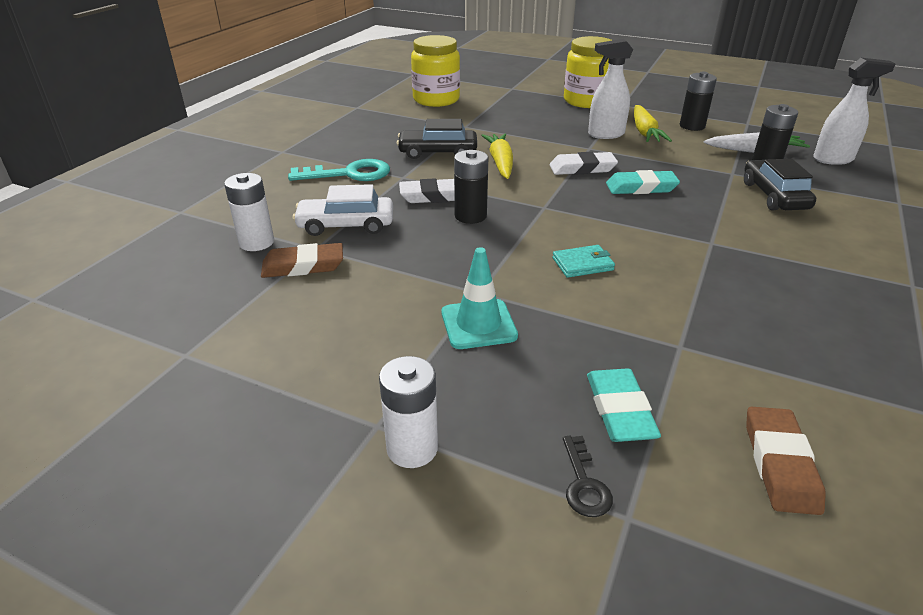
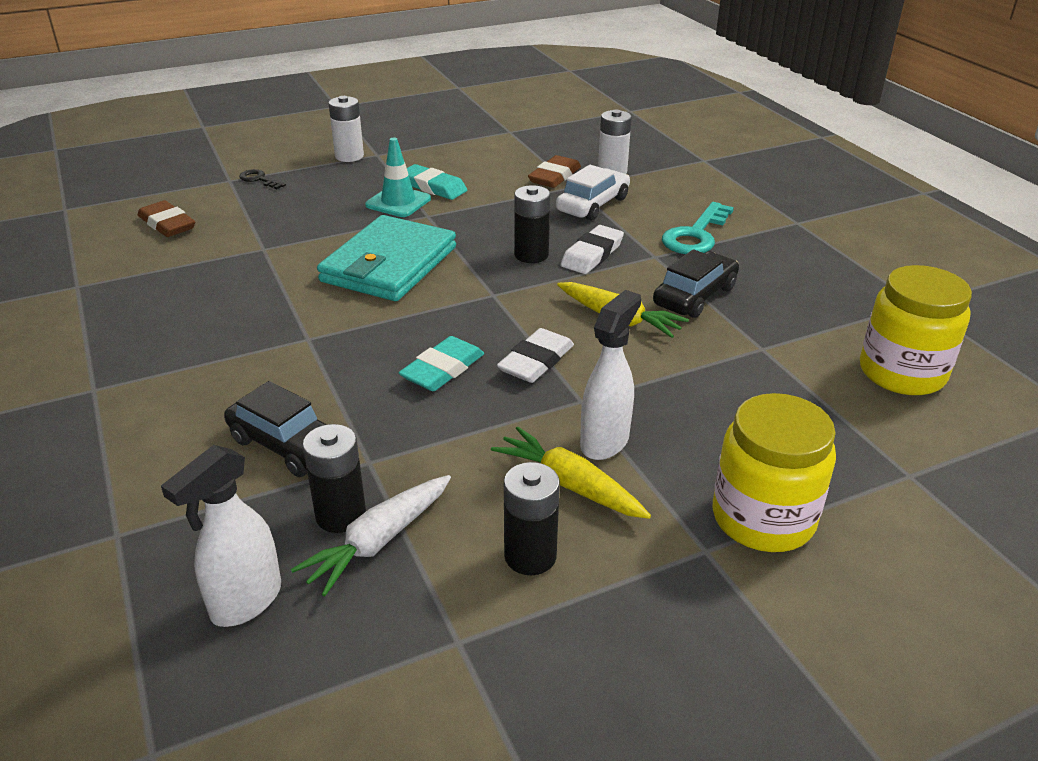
camera: 130 degrees right, 0 degrees up
(582, 264) = (389, 264): turquoise wallet -> turquoise wallet, size x2.42
(620, 410) = (269, 206): turquoise eraser -> turquoise eraser (433, 187)

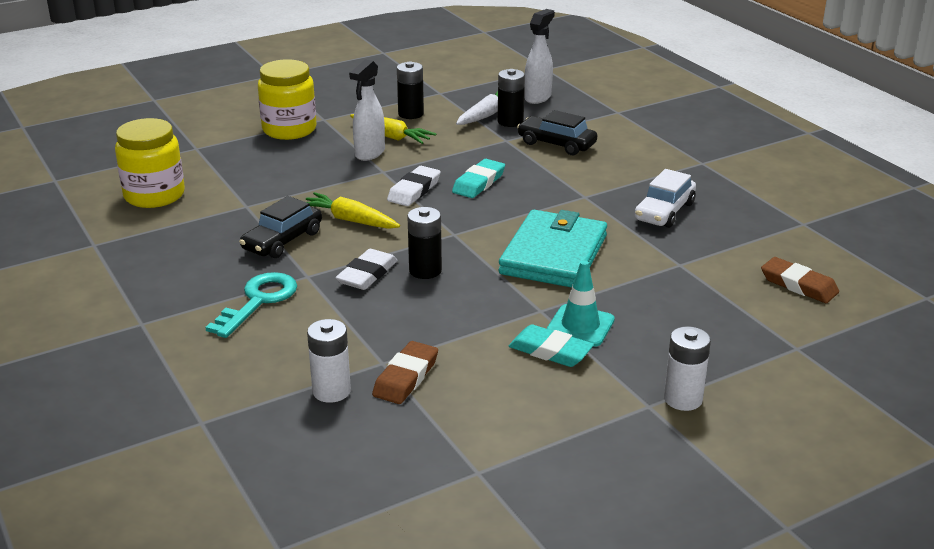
camera: 175 degrees right, 5 degrees down
(259, 179) = (762, 350): black key -> none
(593, 205) = (361, 335): white car -> white car (664, 211)

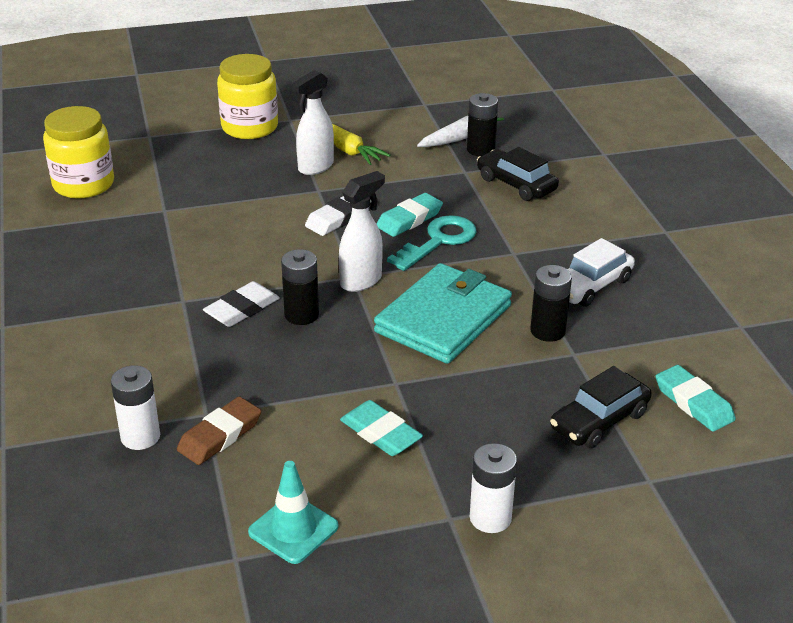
camera: 15 degrees right, 5 degrees up
(258, 301) = (122, 321): turquoise key -> turquoise key (438, 241)
(282, 241) = (179, 256): black car -> black car (599, 420)
(350, 220) = (256, 243): yellow carrot -> none
(411, 114) = (381, 126): black battery -> black battery (547, 331)
(538, 97) = (525, 124): white spray bottle -> white spray bottle (361, 281)
(580, 326) = (427, 409): turquoise traffic cone -> turquoise traffic cone (293, 529)
(798, 285) = (693, 403): brown eraser -> turquoise eraser

